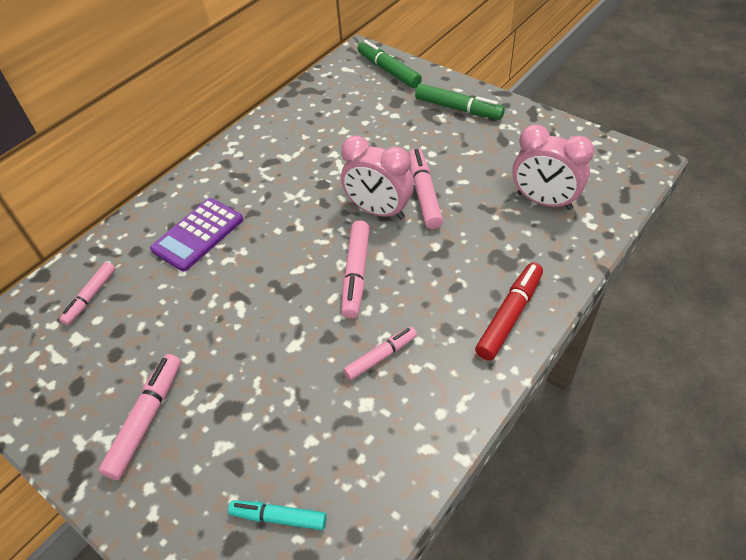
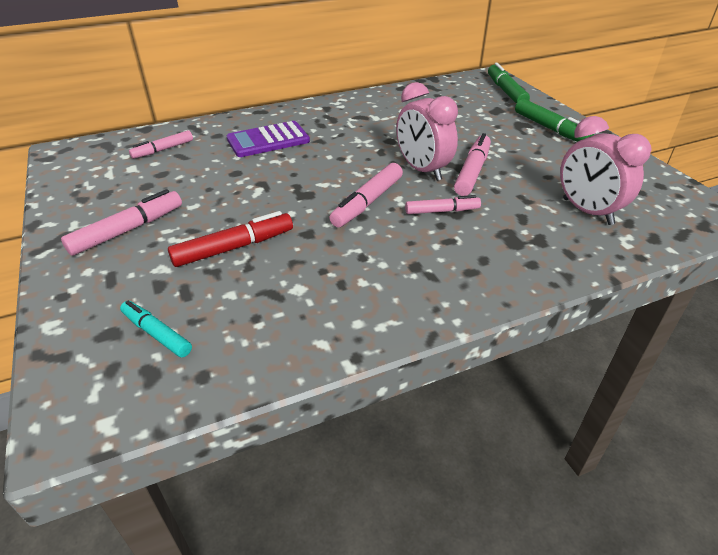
camera: 25 degrees right, 10 degrees down
(381, 356) = (340, 262): pink marker -> pink marker (442, 211)
(509, 316) = (485, 279): red marker -> red marker (234, 248)

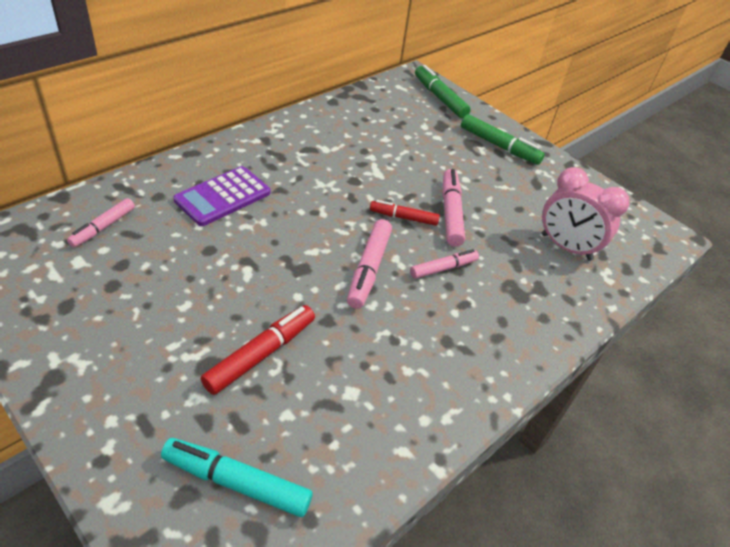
camera: 25 degrees left, 5 degrees up
(128, 230) = (127, 354): pink marker -> none
(157, 333) = (237, 482): turquoise marker -> turquoise marker, size x1.51
(422, 170) = (403, 217): pink clock -> red marker

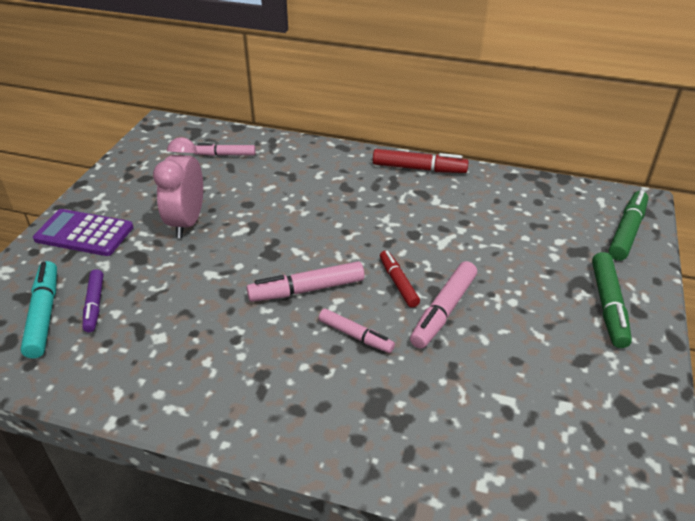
camera: 65 degrees right, 5 degrees down
(223, 196) = (311, 182): purple calculator -> purple calculator (84, 233)
(259, 429) = (94, 305): none -> purple marker
(261, 354) = (163, 274): red marker -> red marker (419, 169)
(451, 213) = (443, 311): pink marker -> pink marker turned 150 degrees clockwise
(566, 247) = (496, 424): pink clock -> pink clock (187, 222)

